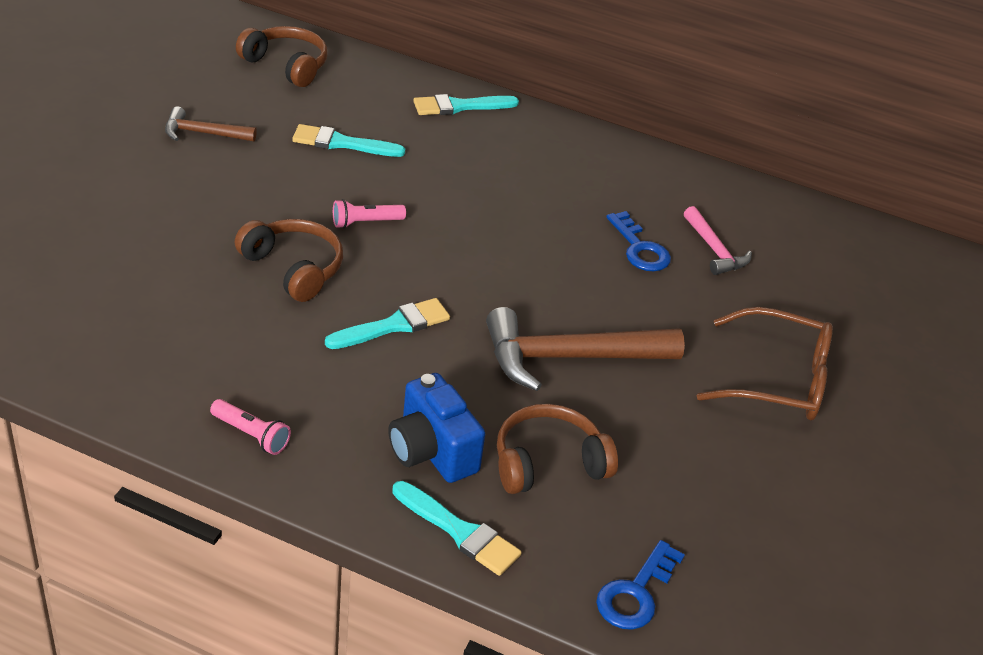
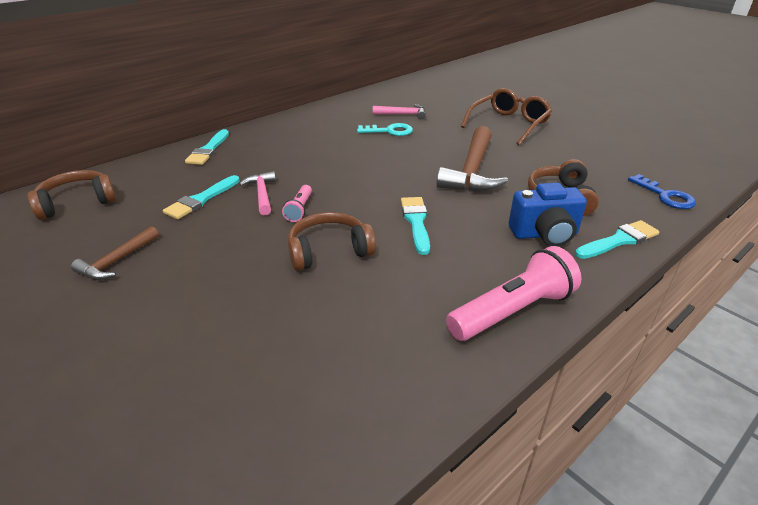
camera: 60 degrees left, 5 degrees down
(251, 435) = (512, 311): pink flashlight -> pink flashlight, size x1.95
(381, 183) = (262, 194): none -> pink hammer
(640, 248) = (389, 131): blue key -> turquoise key

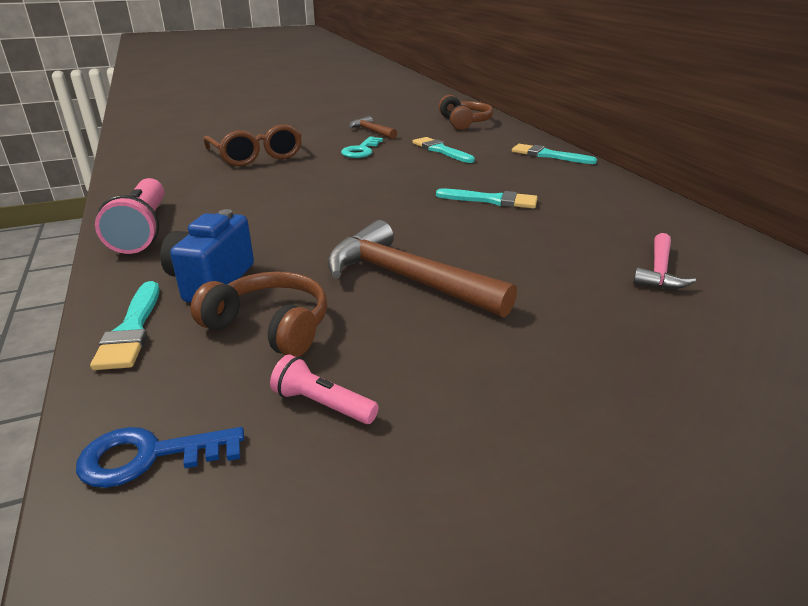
camera: 110 degrees right, 5 degrees down
(262, 194) = (434, 168): pink hammer -> none
(299, 209) = (392, 178): pink flashlight -> pink flashlight (322, 404)
(329, 250) = (313, 181): brown headphones -> none
(389, 131) = (580, 247): turquoise key -> turquoise key (361, 150)
(416, 222) = (318, 220): turquoise brush -> turquoise brush (492, 200)
(509, 124) = (594, 379): brown glasses -> brown glasses (256, 156)

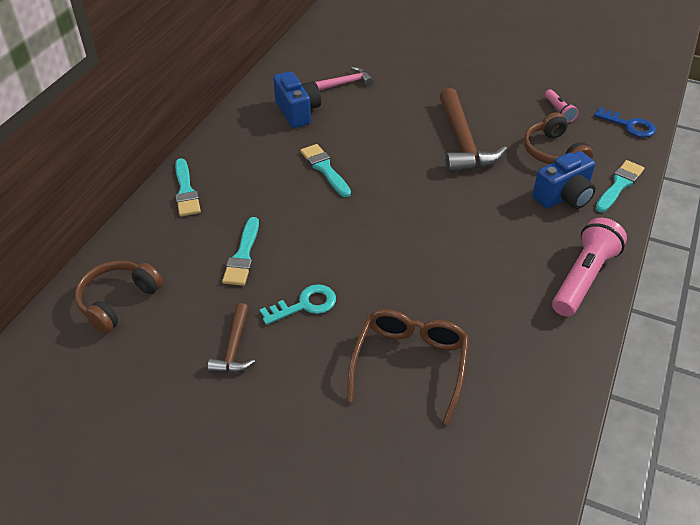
camera: 135 degrees left, 15 degrees up
(619, 223) = (297, 112): none -> blue camera

